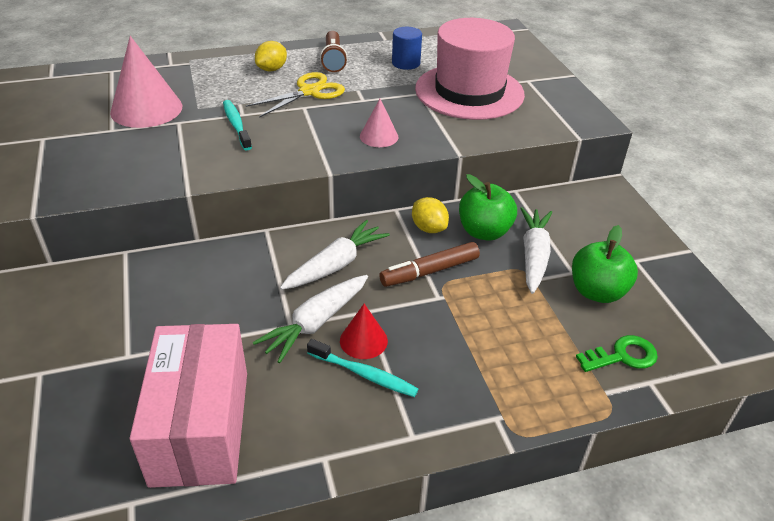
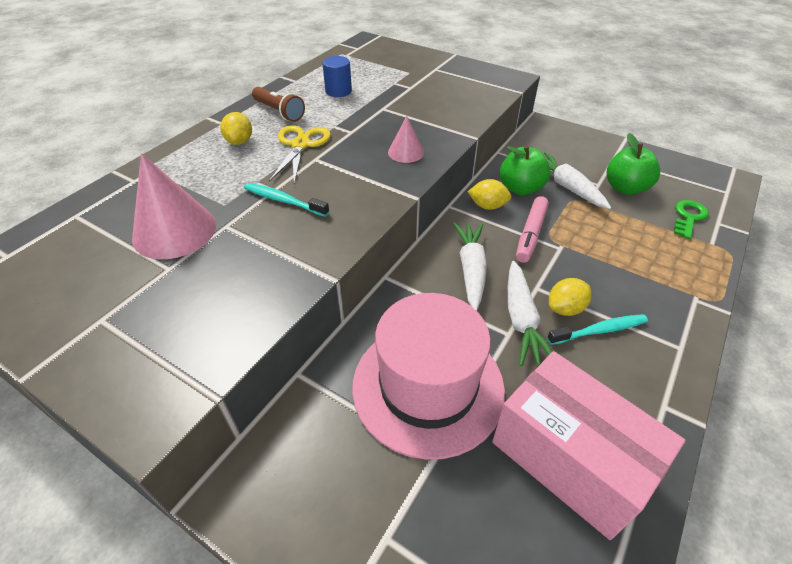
camera: 40 degrees left, 5 degrees up
(363, 340) = (565, 308): red cone -> yellow lemon
(429, 271) = (530, 234): brown marker -> pink marker
(469, 92) = (413, 92): pink hat -> pink hat (428, 386)

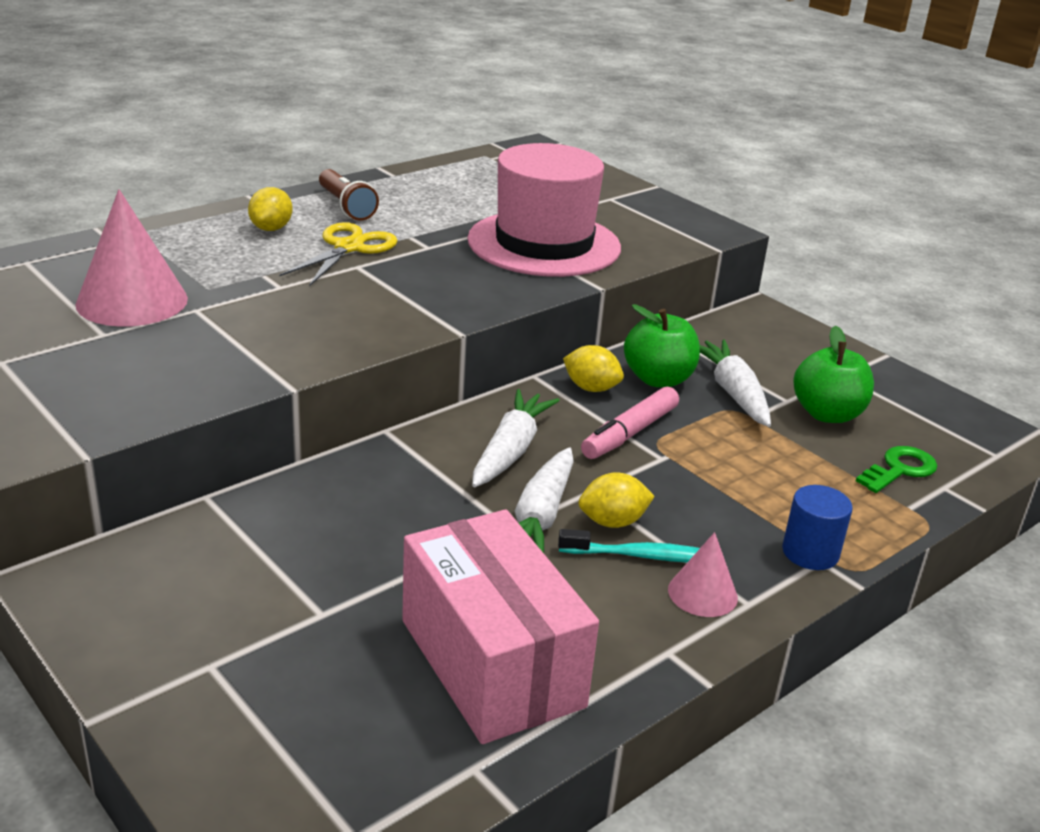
camera: 15 degrees right, 15 degrees down
(284, 201) = (284, 300): turquoise toothbrush -> none
(338, 91) = (446, 198): blue cylinder -> blue cylinder (810, 553)
(406, 152) = (486, 284): pink cone -> pink cone (702, 593)
(428, 386) = (360, 549): pink hat -> pink hat (544, 244)

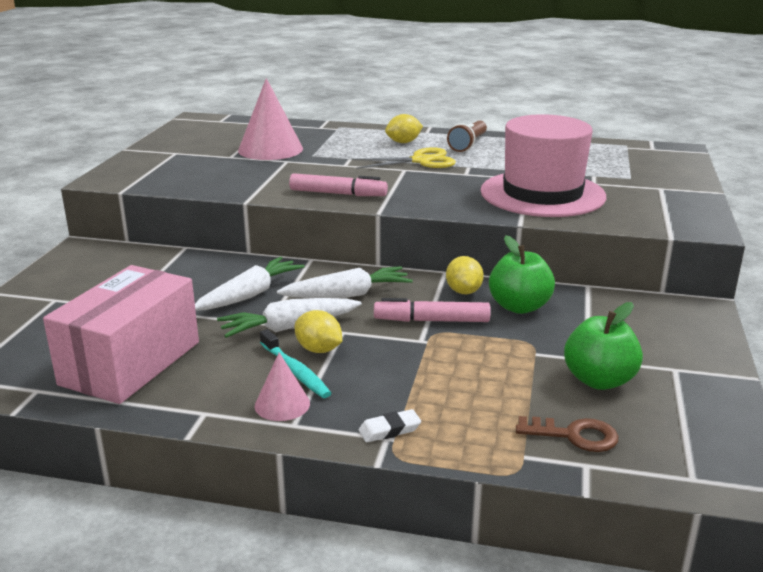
camera: 55 degrees right, 5 degrees down
(367, 329) = (338, 194): none -> pink marker
(733, 393) = (554, 336): white carrot -> white carrot (249, 295)
(810, 553) = (389, 430): blue cylinder -> white eraser
(900, 469) = (574, 435): green key -> brown key

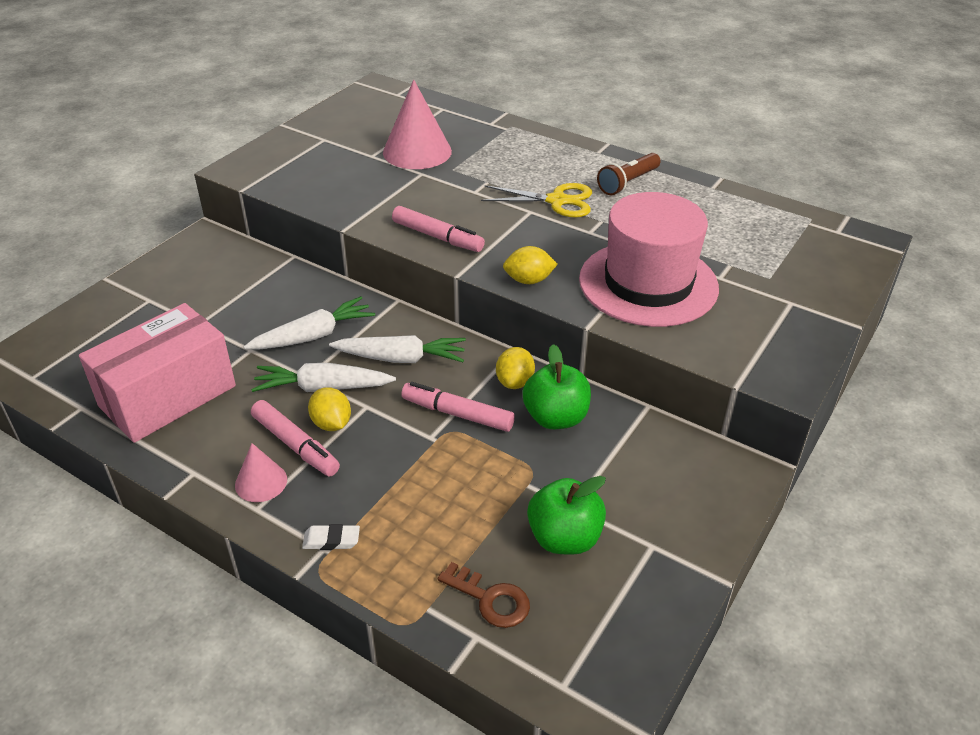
camera: 20 degrees right, 15 degrees up
(295, 371) = (295, 445): turquoise toothbrush -> pink marker
(403, 142) = (560, 166): yellow lemon -> yellow lemon (529, 280)

